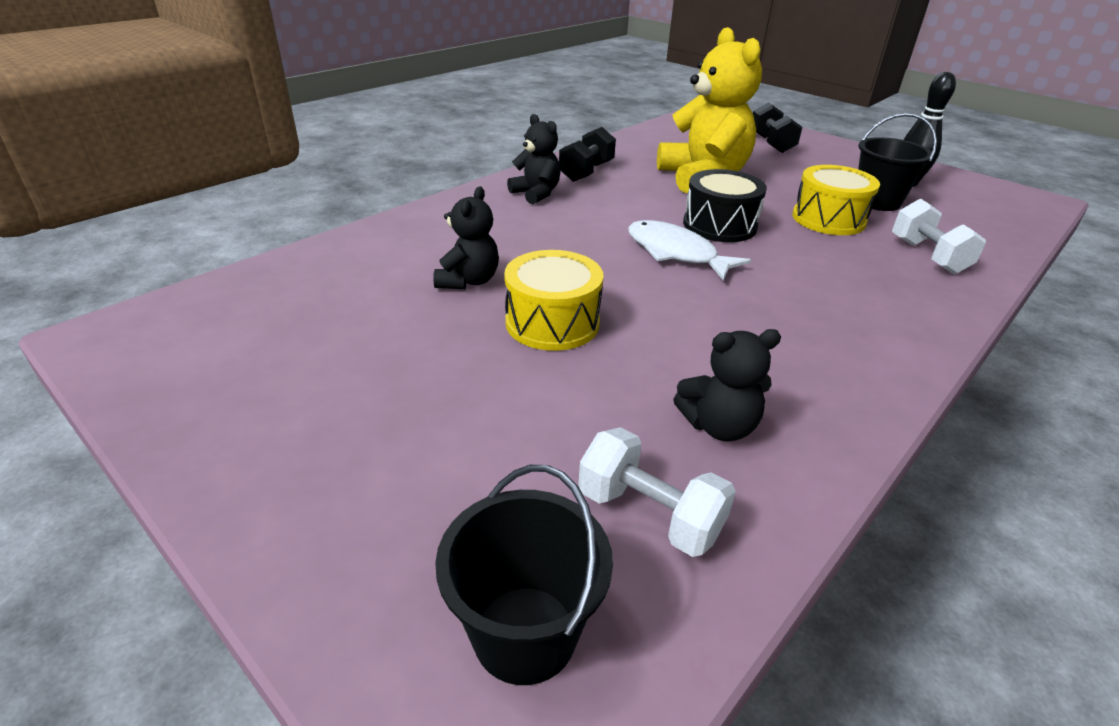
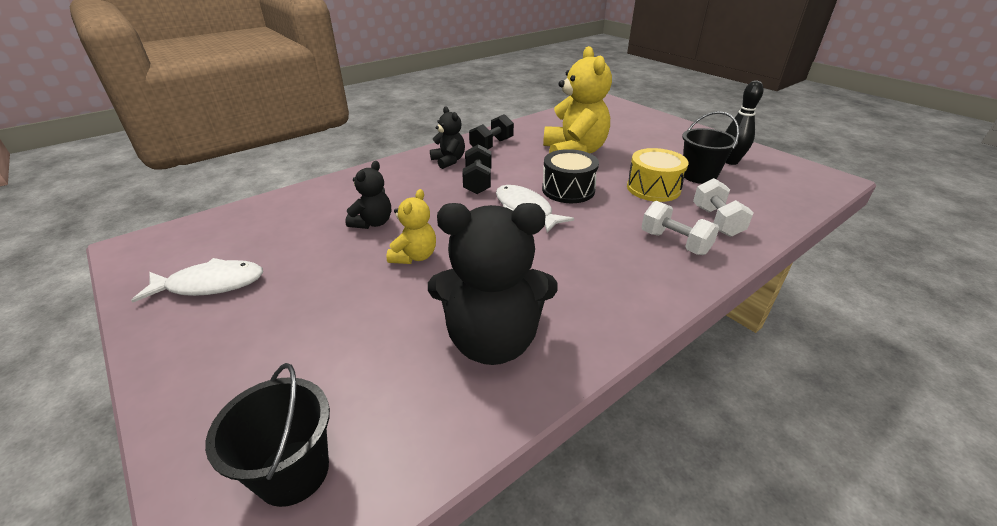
camera: 10 degrees right, 0 degrees up
(260, 381) = (210, 284): none -> white fish
(552, 322) = (414, 256): yellow drum -> yellow teddy bear
(649, 514) = (413, 399): white dumbbell -> white dumbbell (674, 243)
(719, 426) = (492, 340): black teddy bear -> black teddy bear, size x1.92
(771, 143) = (639, 127): black dumbbell -> black dumbbell (478, 182)

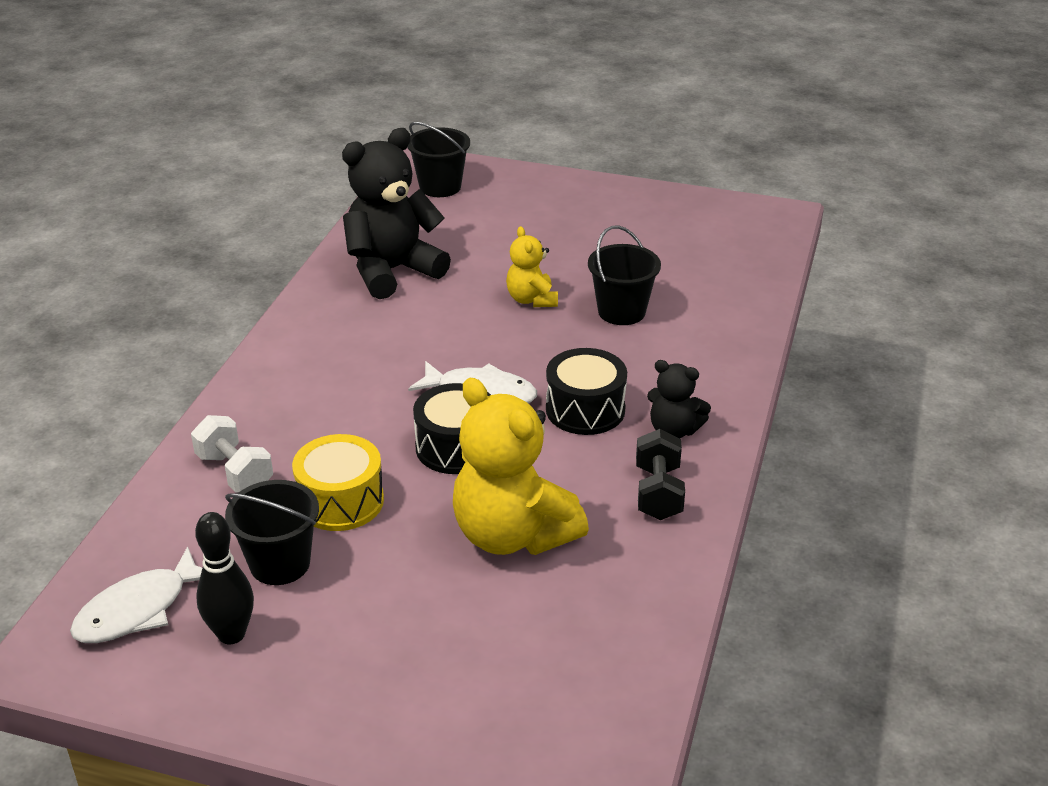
camera: 145 degrees right, 0 degrees up
(210, 284) = (657, 221): white fish -> white fish (138, 610)
(373, 223) = (621, 311): black teddy bear -> black bucket
(478, 182) = (585, 409): black dumbbell -> black drum
(674, 243) = (279, 418): white dumbbell -> none

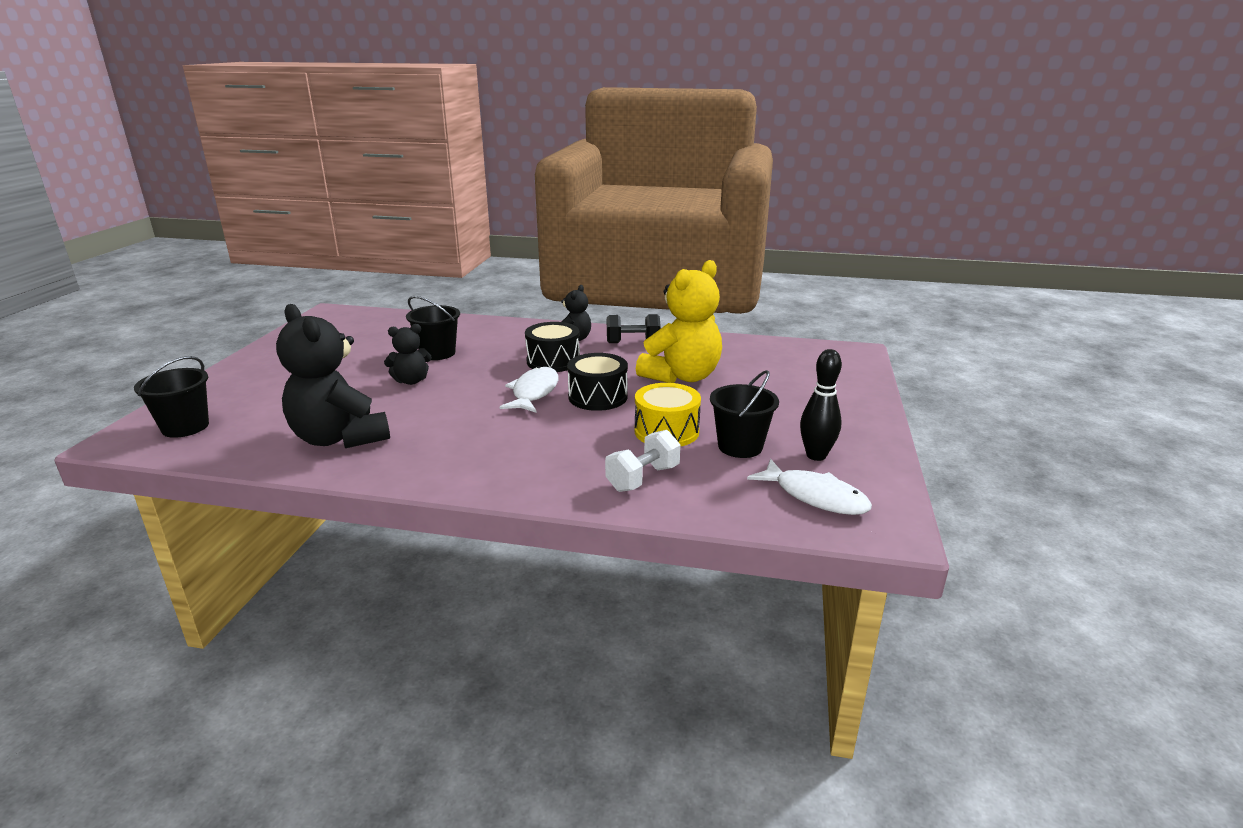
camera: 95 degrees left, 10 degrees down
(532, 299) = (411, 381): yellow teddy bear -> black teddy bear

